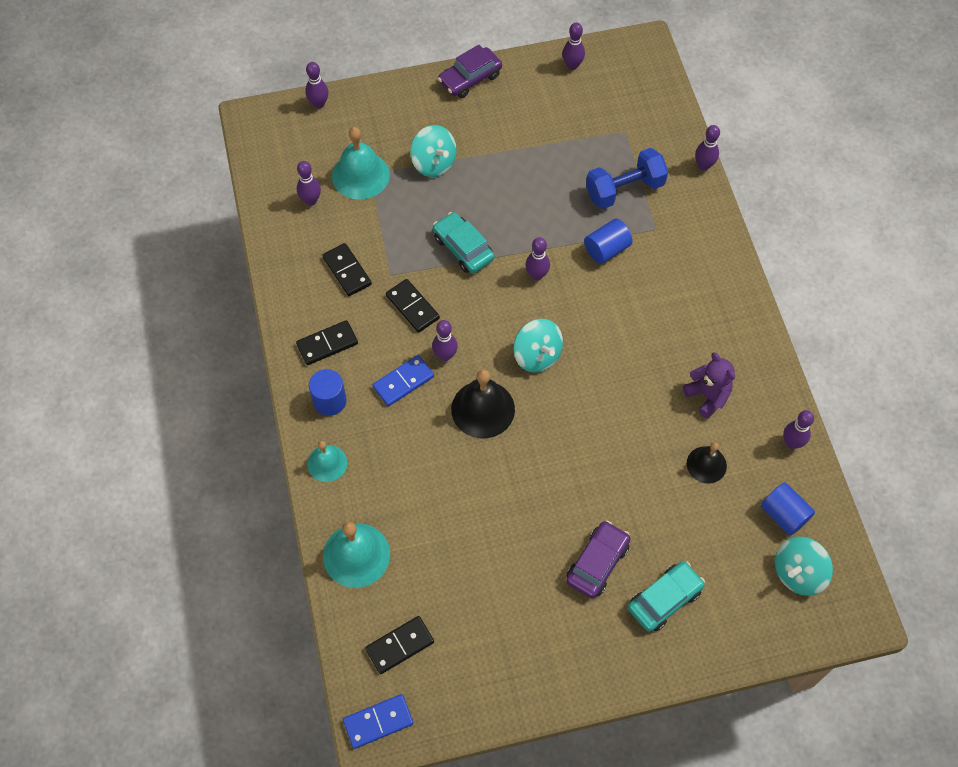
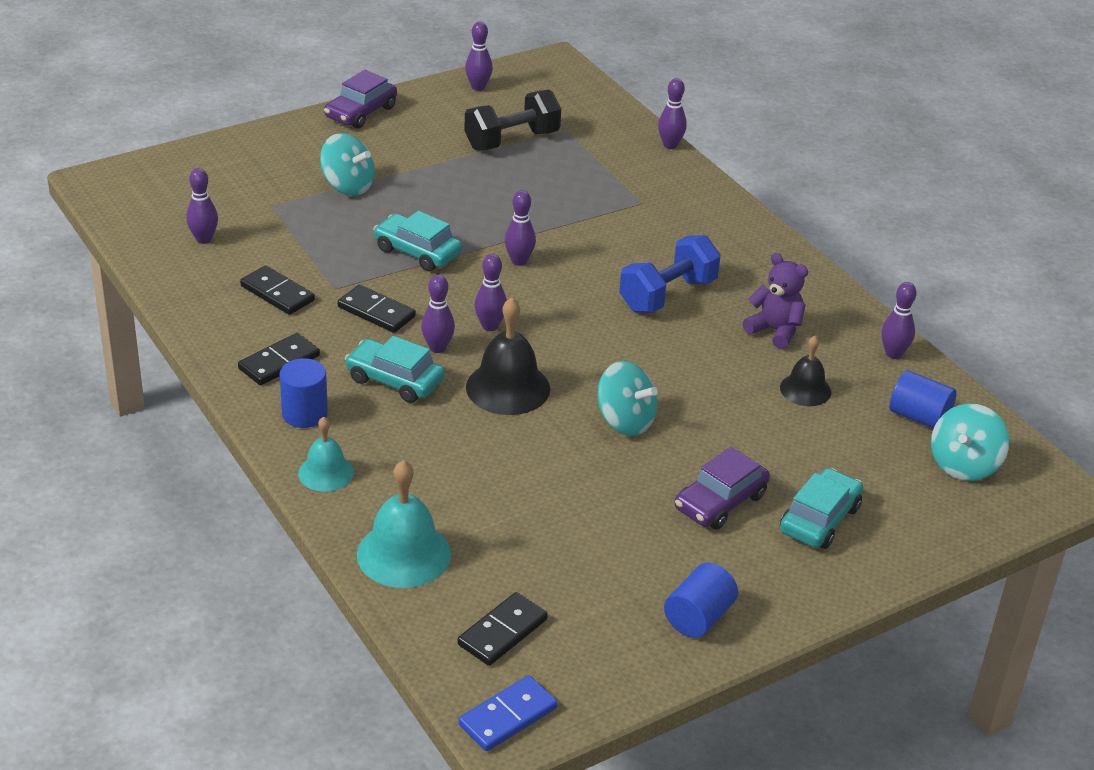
camera: 20 degrees left, 25 degrees down
(319, 104) = (180, 156): purple bowling pin -> purple bowling pin (490, 326)
(360, 175) = (259, 209): turquoise bell -> none
(403, 382) = (394, 380): blue domino -> turquoise car
(537, 355) = (553, 329): turquoise spinning top -> turquoise spinning top (625, 421)
(578, 135) = (512, 140): none -> black dumbbell
(597, 563) = (720, 502): purple car -> purple car turned 150 degrees counterclockwise
(606, 249) = (592, 227): blue cylinder -> blue cylinder (698, 617)
(624, 189) = (589, 176): blue dumbbell -> blue dumbbell (667, 295)

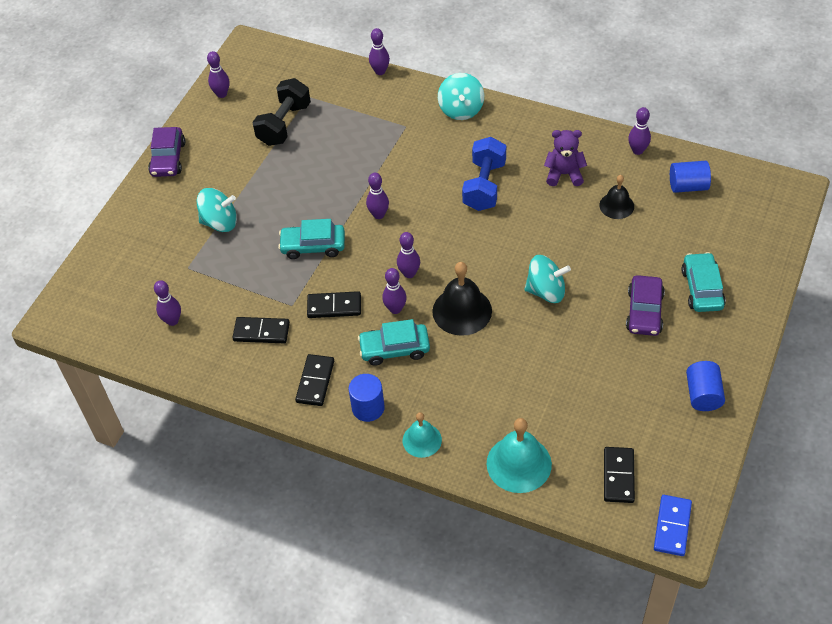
camera: 30 degrees left, 15 degrees up
(964, 465) = (737, 204): turquoise spinning top -> turquoise spinning top (461, 109)

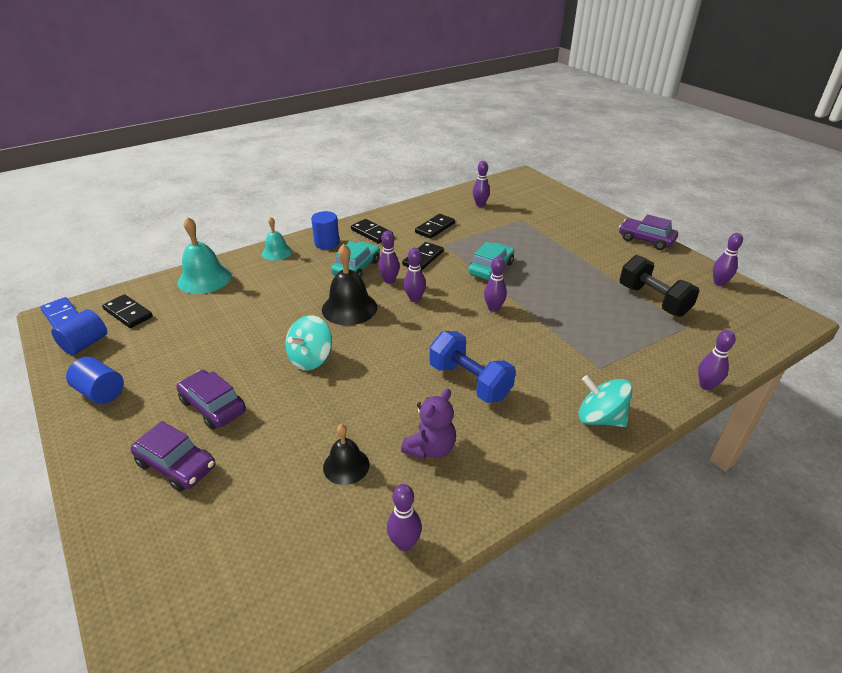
camera: 120 degrees right, 15 degrees down
(220, 222) = (554, 241): turquoise spinning top -> none
(688, 186) = (301, 556): blue cylinder -> blue cylinder (85, 344)
(702, 288) = (176, 465): turquoise car -> purple car

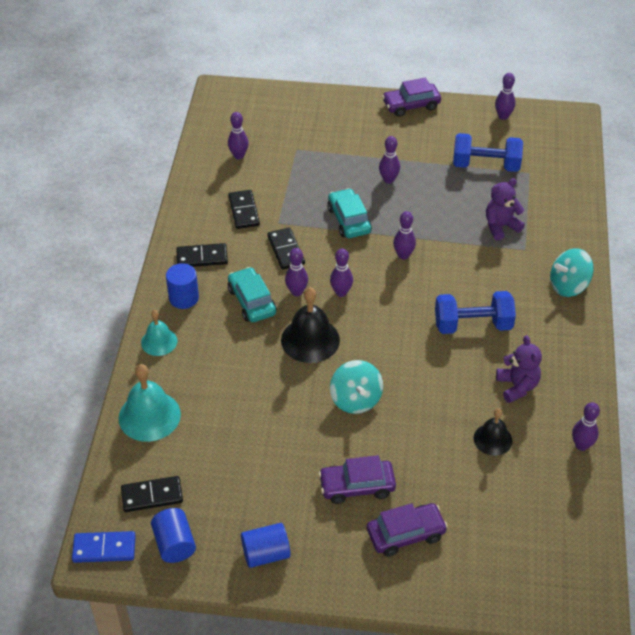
camera: 50 degrees left, 10 degrees up
(603, 341) = (501, 226): none -> purple teddy bear
(653, 300) = (485, 165): black dumbbell -> blue dumbbell
(706, 385) = (589, 214): purple bowling pin -> purple bowling pin (388, 180)

